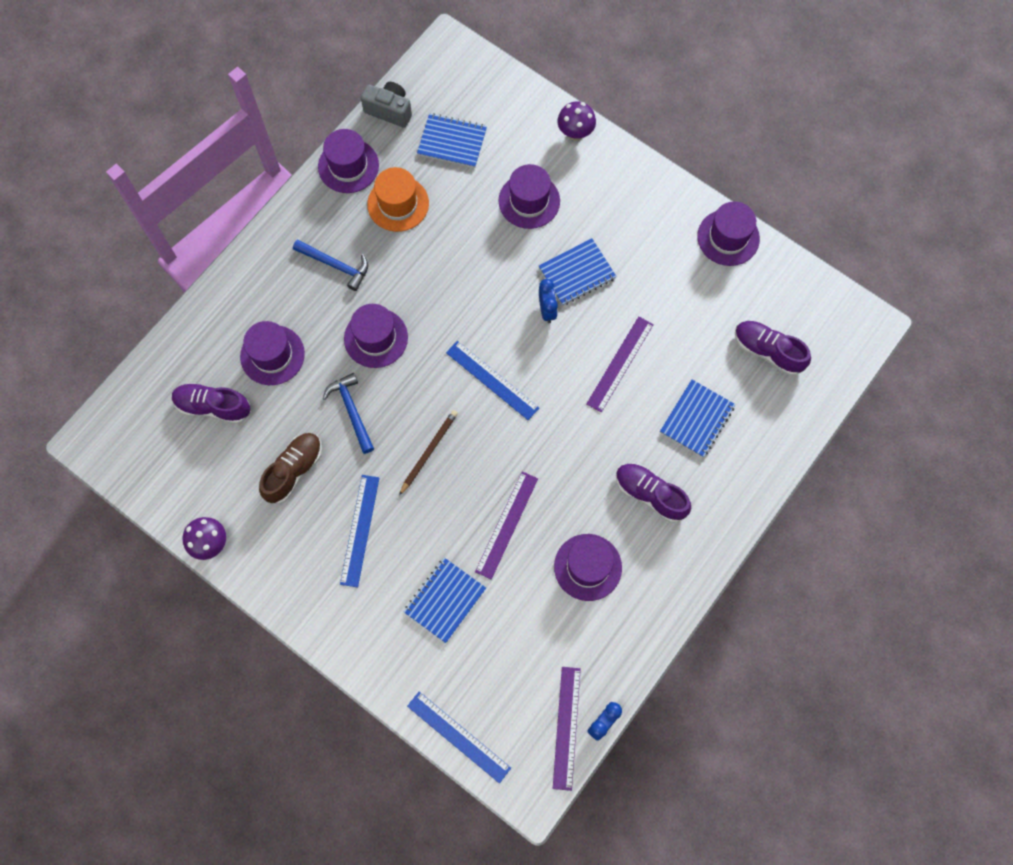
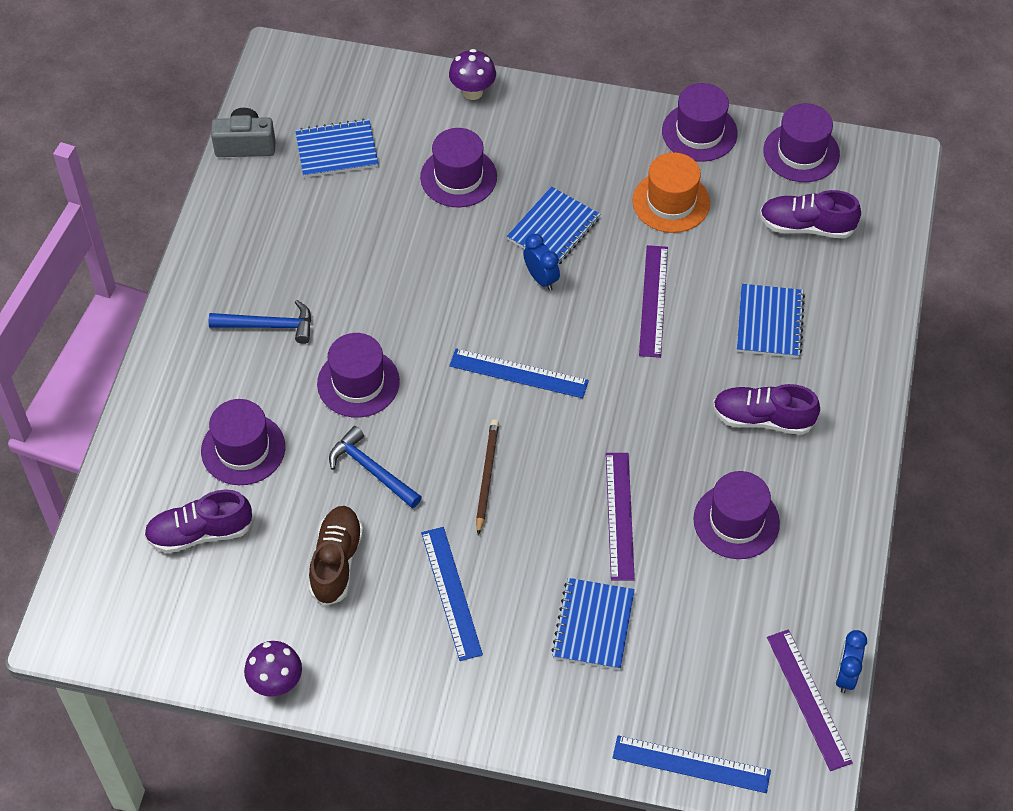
camera: 25 degrees left, 15 degrees down
(348, 166) = (227, 218): purple hat -> purple hat (801, 152)
(398, 204) = (308, 235): orange hat -> orange hat (671, 202)

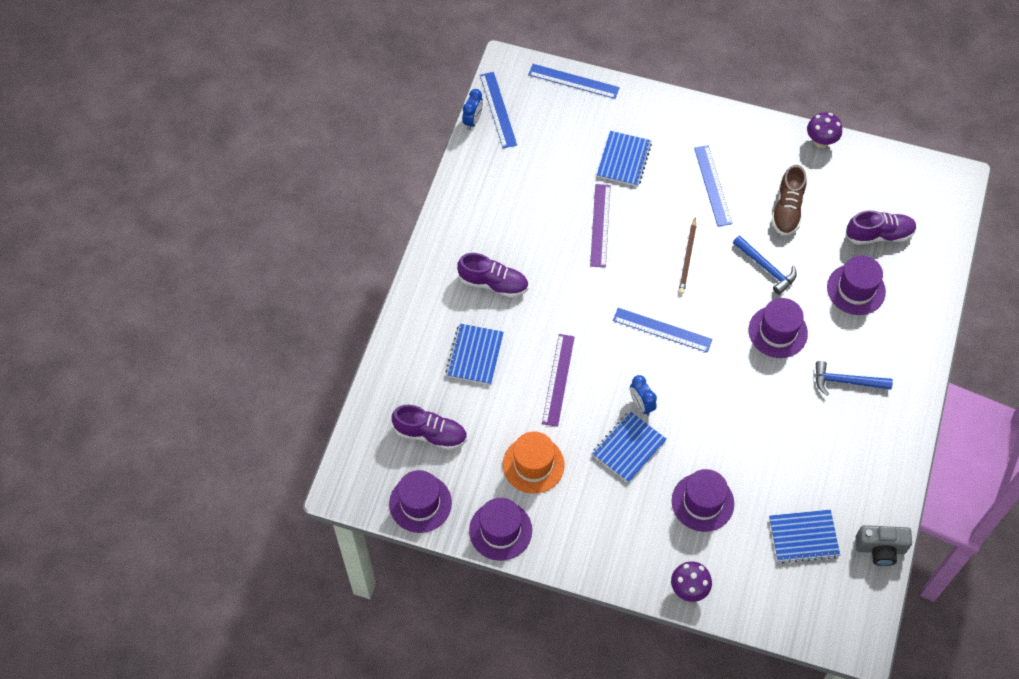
camera: 175 degrees left, 5 degrees up
(736, 521) = (523, 216): purple hat -> none
(808, 699) = (498, 109): purple ruler -> blue ruler

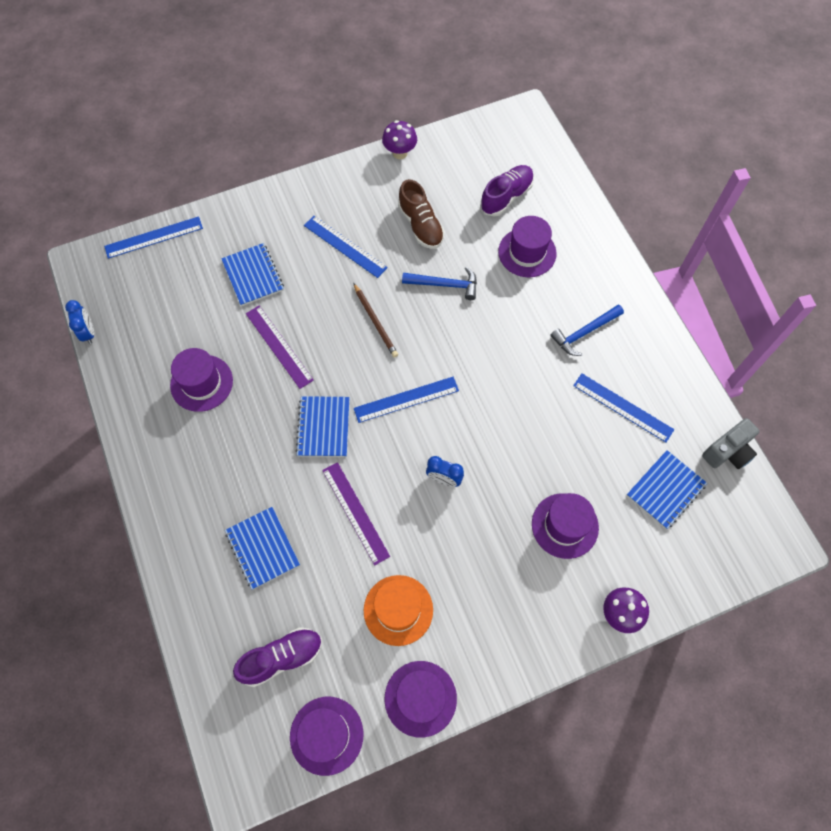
camera: 40 degrees left, 5 degrees up
(493, 283) = (226, 468): purple shoe -> none
(498, 109) = (104, 307): blue ruler -> blue ruler (623, 407)
(629, 448) = (465, 526): blue notebook -> blue notebook (323, 427)
(778, 332) = (498, 331): purple hat -> purple hat (201, 383)

